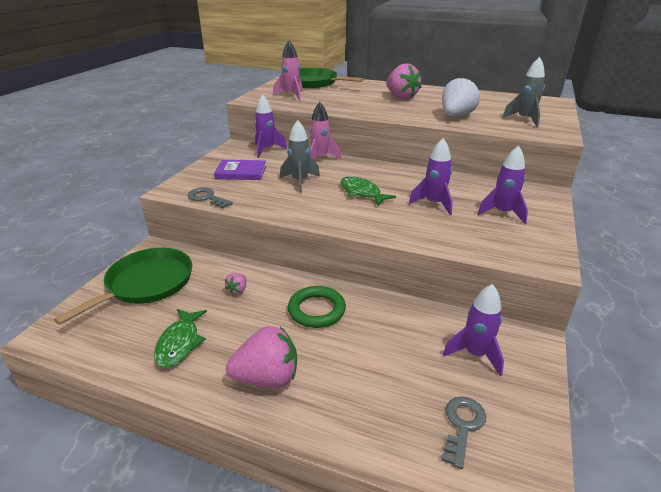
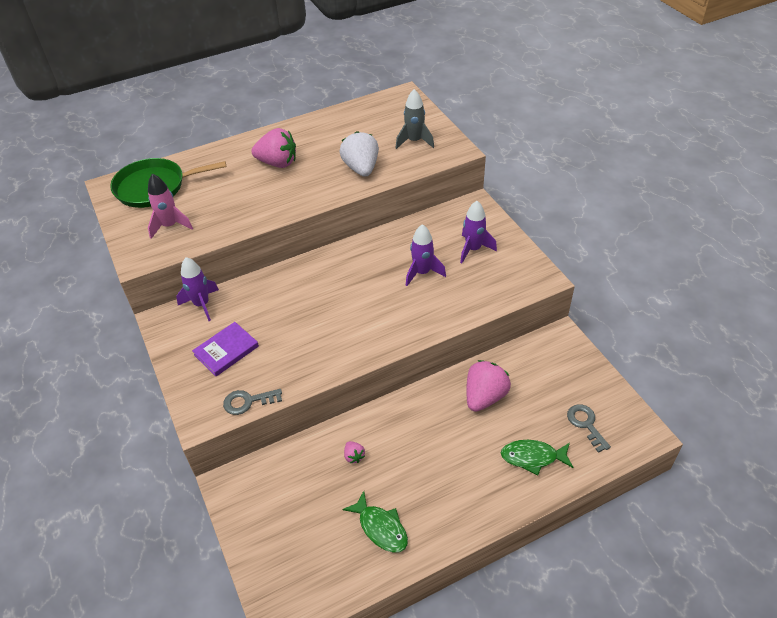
camera: 45 degrees left, 15 degrees up
(146, 284) = (278, 514): green pan -> none
(267, 378) = (465, 494): pink strawberry -> pink strawberry (484, 396)
(300, 182) = (294, 323): grey rocket -> none
(316, 310) = (427, 423): green ring -> none
(320, 159) = (269, 281): pink rocket -> none
(362, 192) = (359, 299): green fish -> green fish (532, 457)
(475, 354) = (545, 373): purple rocket -> none

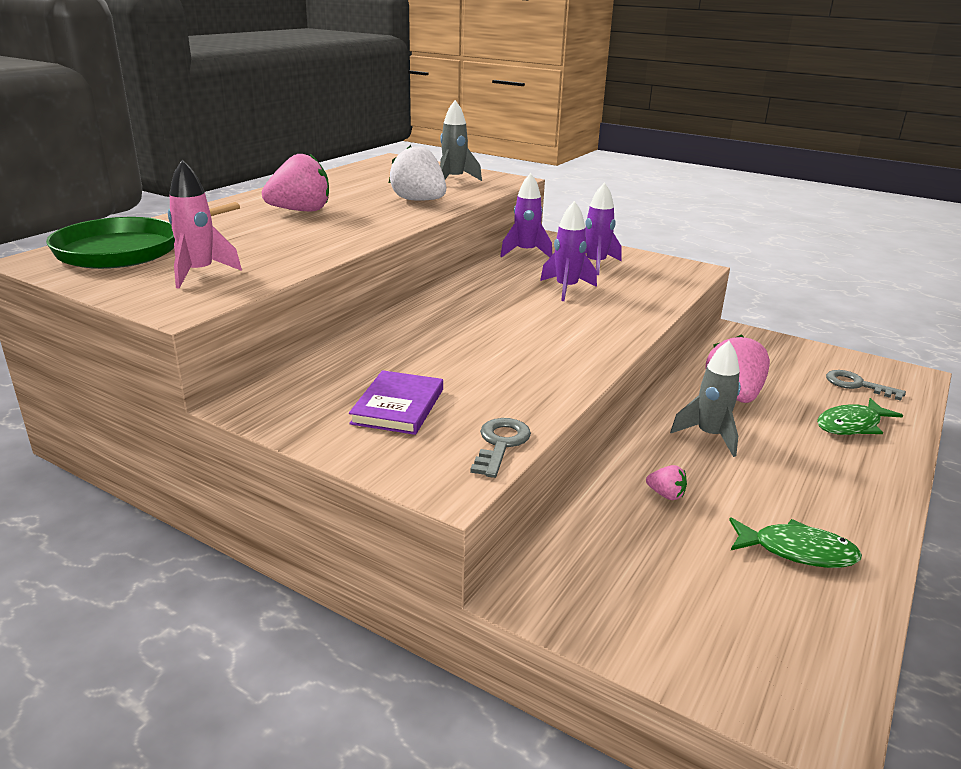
camera: 35 degrees left, 20 degrees down
(202, 304) = (300, 375): purple rocket -> purple rocket (525, 253)
(248, 401) = (500, 444): grey key -> grey key turned 150 degrees clockwise
(428, 424) = (709, 436): none -> grey rocket

